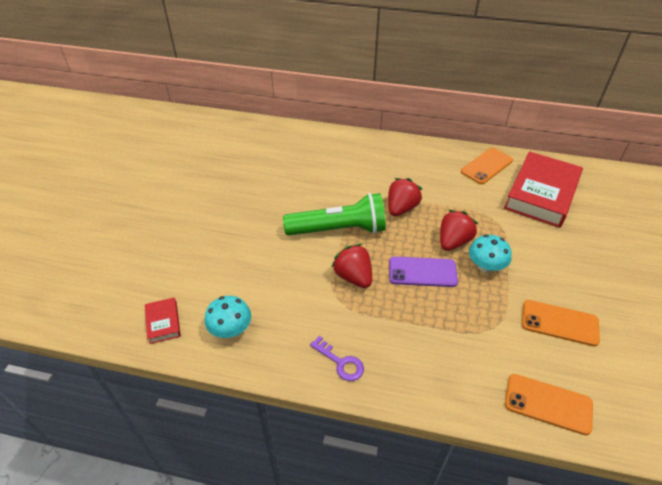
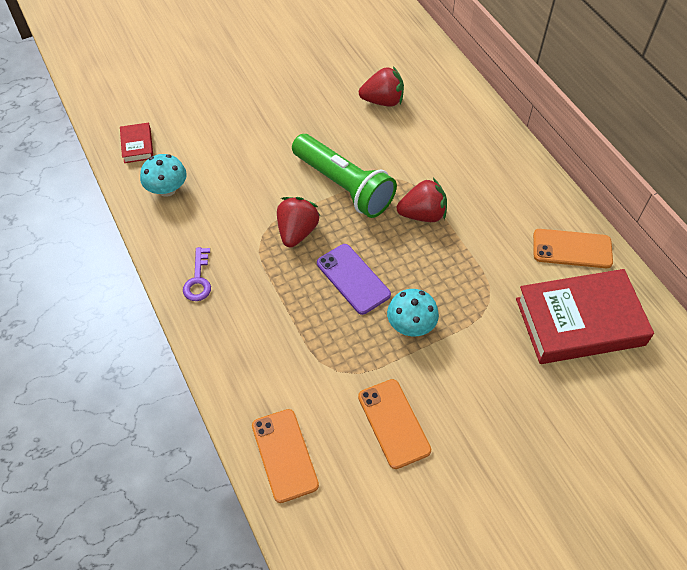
camera: 50 degrees right, 10 degrees up
(163, 322) = (137, 145): red book -> red book turned 45 degrees counterclockwise
(453, 241) = (419, 281): red strawberry -> red strawberry (382, 101)

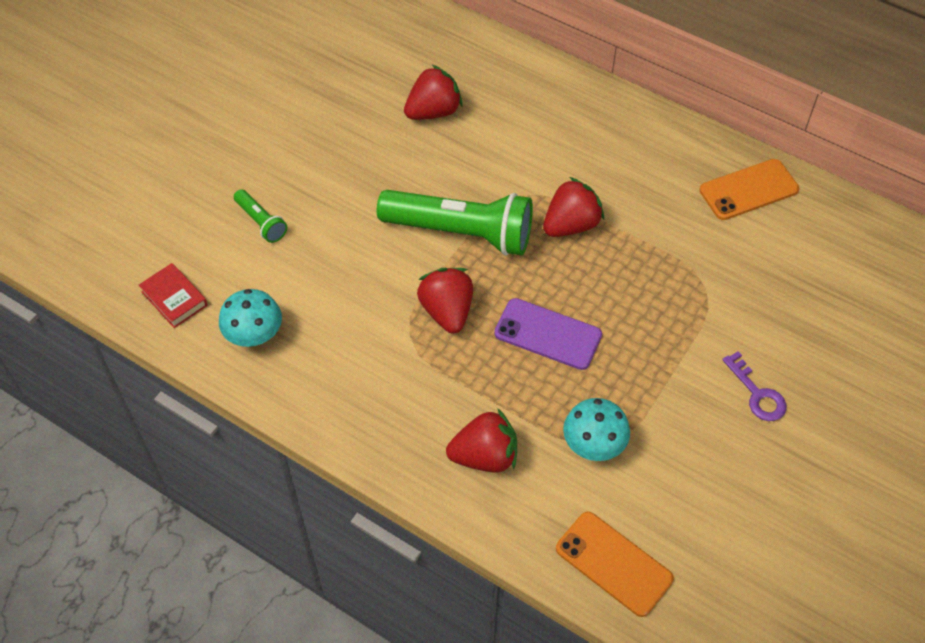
camera: 30 degrees left, 0 degrees up
(198, 280) = (374, 423): purple key -> purple key (757, 394)
(222, 123) = (261, 222): none -> green flashlight
(252, 337) = (485, 456): none -> red strawberry
(393, 423) = (700, 468): orange phone -> none
(411, 325) = (644, 354): turquoise mushroom -> turquoise mushroom (593, 444)
(579, 321) = (807, 264): red book -> none

